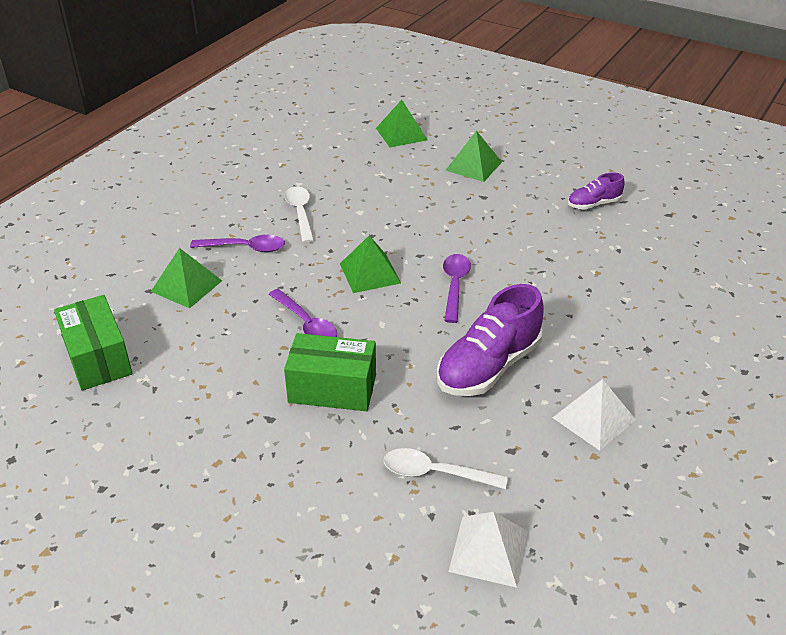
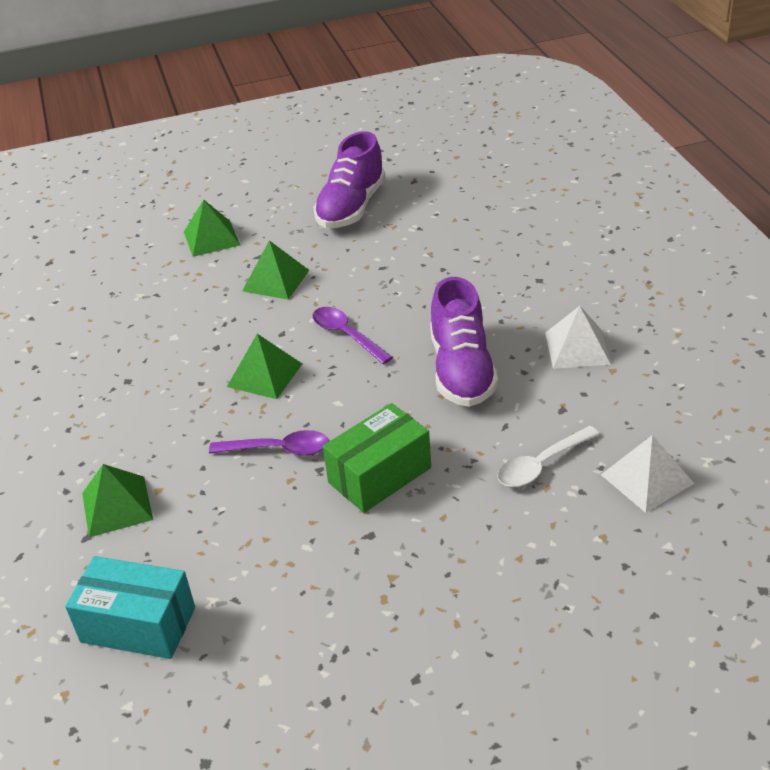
camera: 45 degrees left, 0 degrees up
(98, 358) = (138, 624): green box -> turquoise box
(245, 248) = (118, 437): purple spoon -> none
(300, 213) = (121, 374): white spoon -> none
(401, 134) = (102, 252): green pyramid -> green pyramid (275, 280)
(593, 204) = (351, 207): purple shoe -> purple shoe, size x1.88

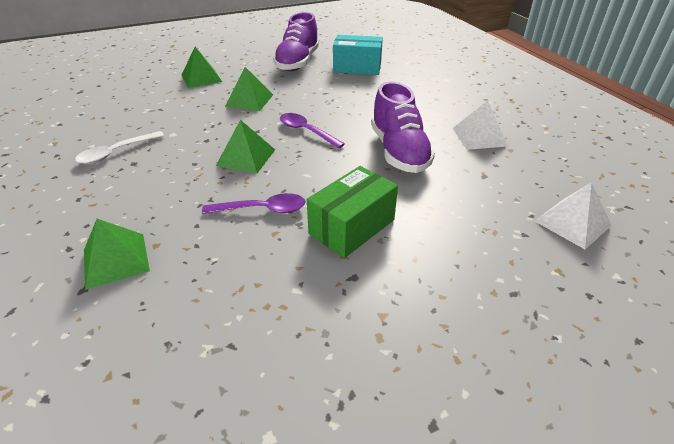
camera: 10 degrees left, 0 degrees up
(138, 624) = (128, 379): turquoise box -> turquoise box (357, 68)
(542, 464) = (484, 215): white spoon -> white spoon (116, 152)

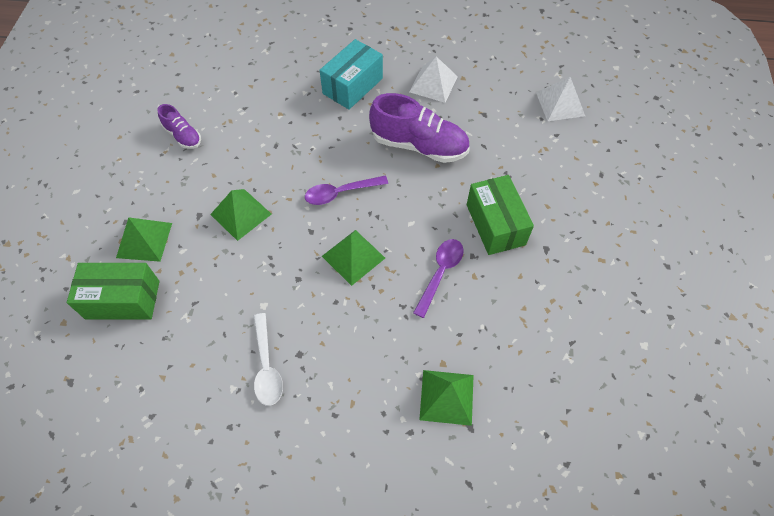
camera: 60 degrees left, 20 degrees up
(149, 86) = (123, 299): none -> green box
(297, 62) = (183, 136): purple shoe -> purple shoe, size x0.53
(357, 68) = (241, 93): turquoise box -> turquoise box (352, 86)

